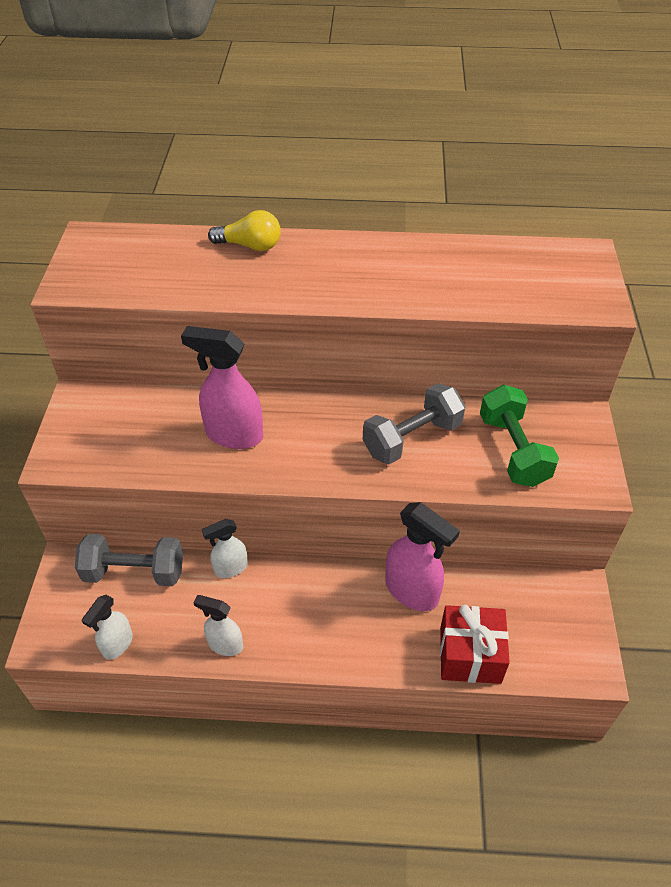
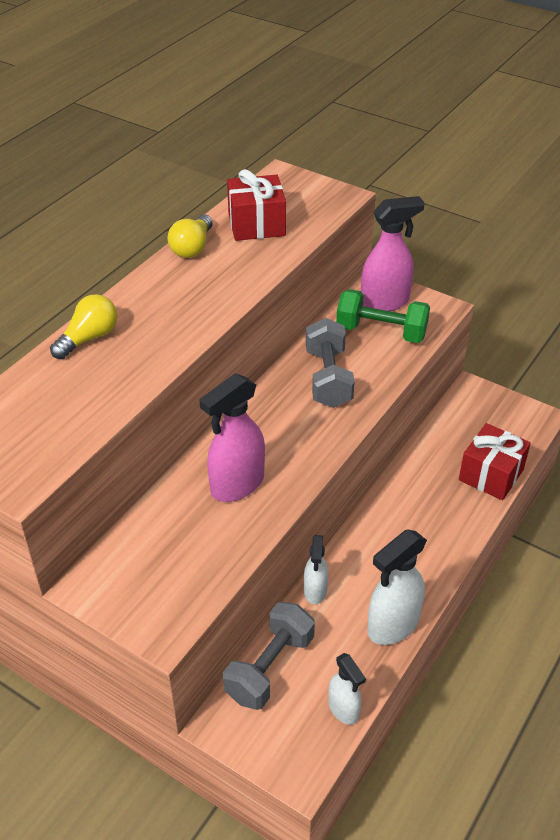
camera: 60 degrees left, 5 degrees down
(225, 644) = (392, 625): white spray bottle -> white spray bottle, size x1.68
(412, 591) = (416, 481): pink spray bottle -> pink spray bottle (385, 302)
(418, 247) = (192, 247): none -> yellow light bulb
(491, 270) = (256, 225): none -> red gift

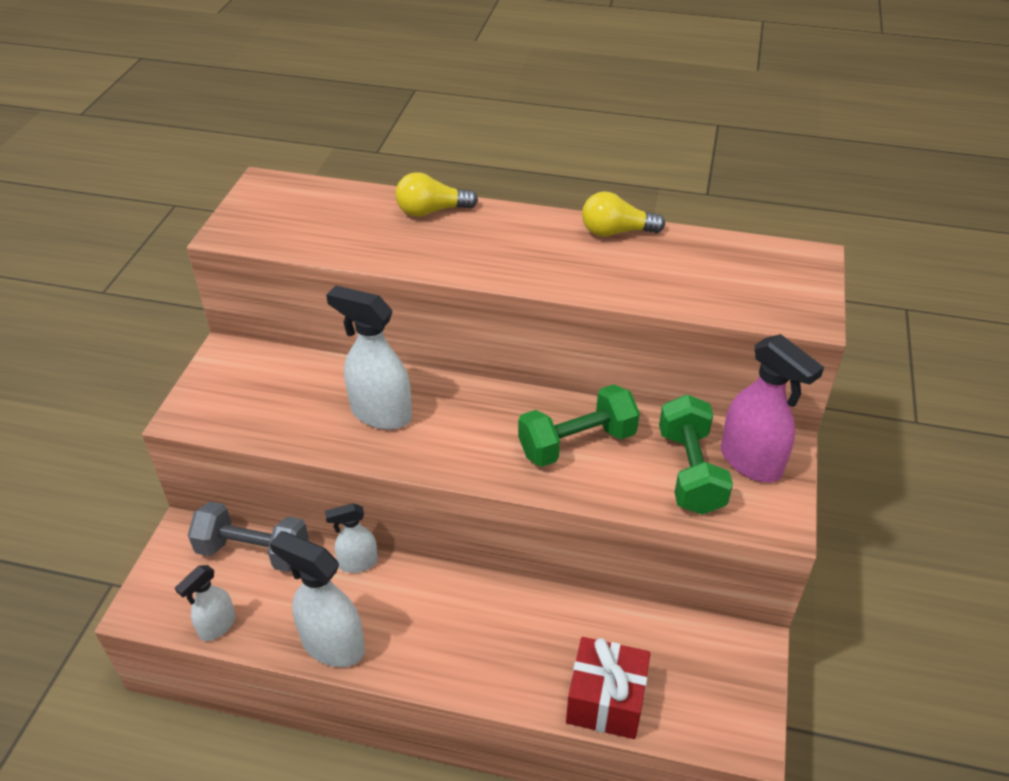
camera: 70 degrees right, 0 degrees up
(89, 338) = (431, 211): yellow light bulb -> yellow light bulb turned 150 degrees clockwise
(237, 485) = (380, 413): pink spray bottle -> white spray bottle
(256, 225) = (692, 264): red gift -> none
(328, 378) = (577, 443): grey dumbbell -> green dumbbell

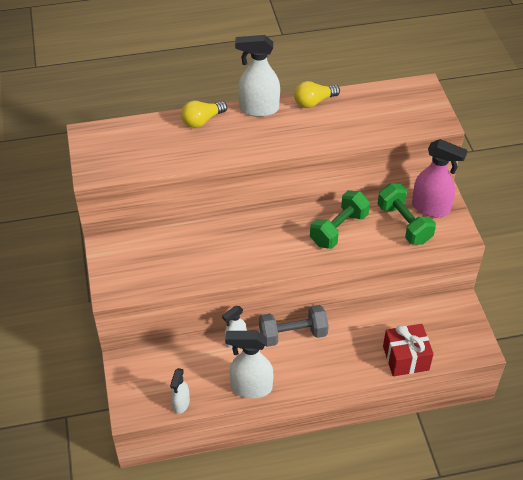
camera: 25 degrees left, 5 degrees up
(253, 551) = (172, 357): grey dumbbell -> grey dumbbell (293, 334)
(380, 413) = (222, 250): white spray bottle -> white spray bottle (258, 109)

